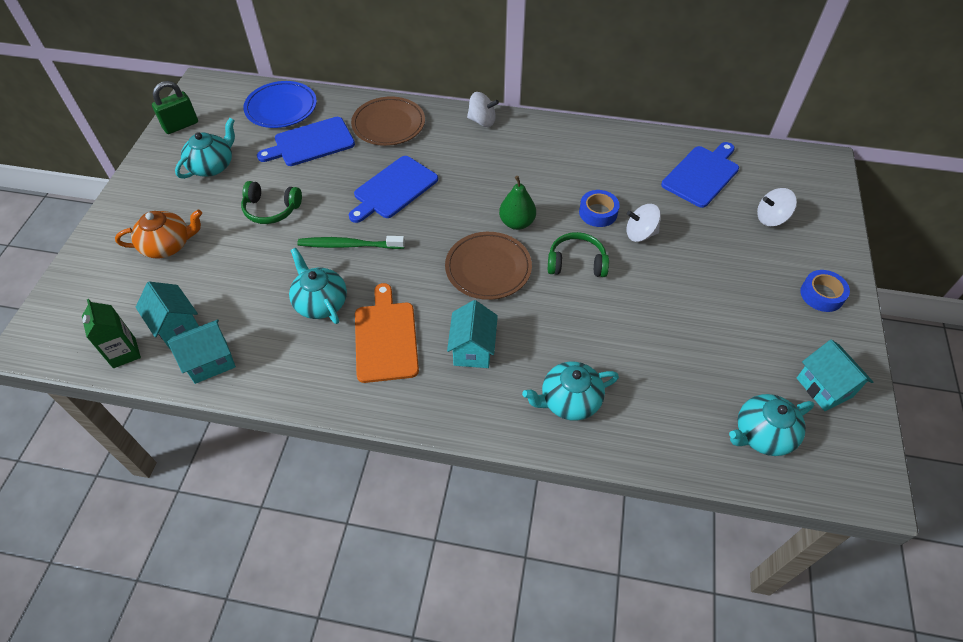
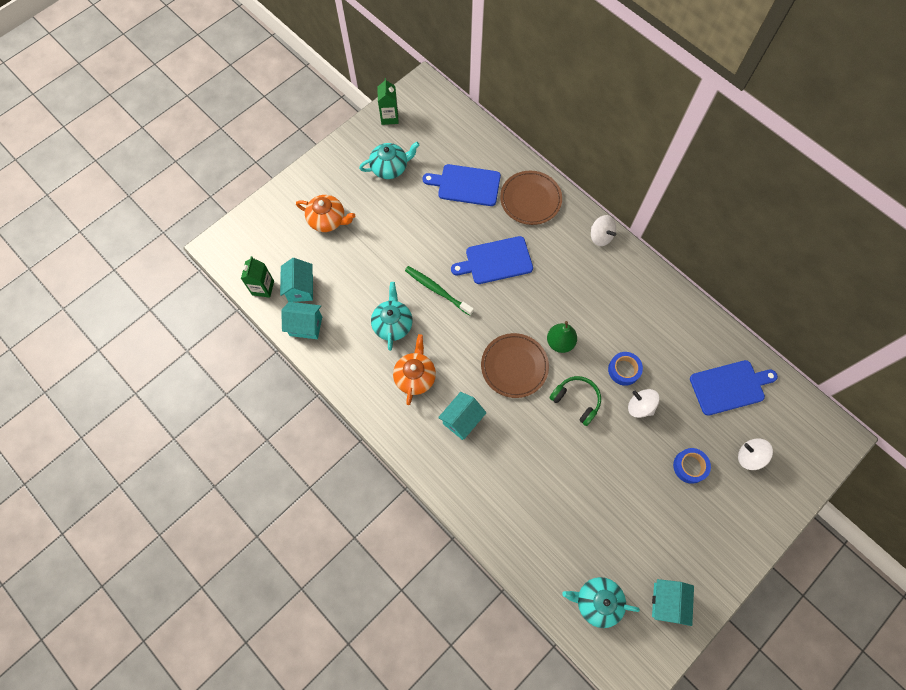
camera: 35 degrees right, 15 degrees up
(181, 125) = (389, 117): green padlock -> green carton
(271, 209) = (406, 229): green headphones -> none
(281, 108) = (465, 139): blue plate -> none
(385, 338) = (415, 376): orange cutting board -> orange teapot
(569, 400) = (495, 495): turquoise teapot -> none
(821, 295) = (730, 539): blue tape -> blue tape (690, 466)

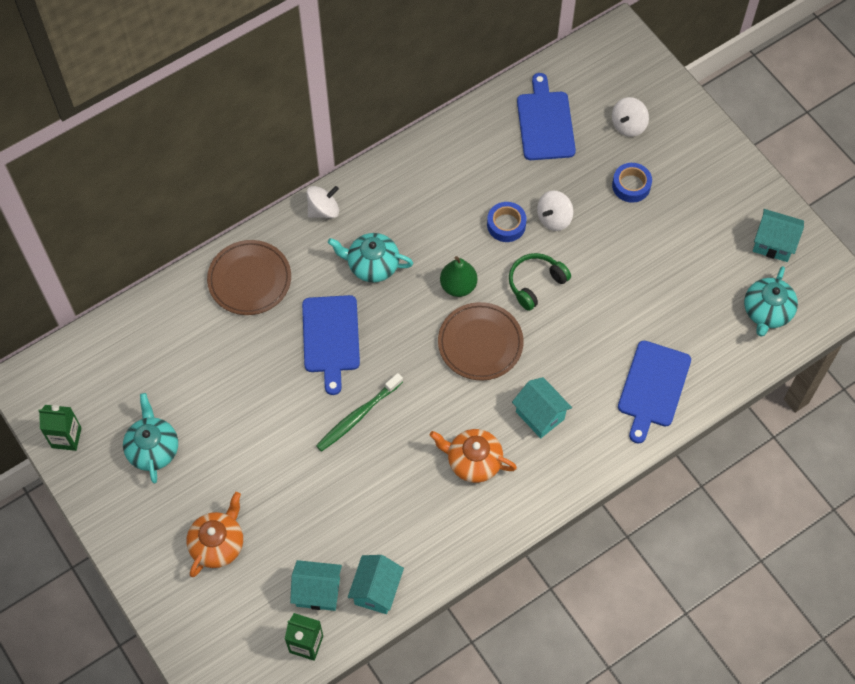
camera: 80 degrees left, 5 degrees down
(392, 324) = (395, 478): turquoise teapot -> turquoise teapot (372, 265)
(466, 185) = (207, 354): blue cutting board -> blue cutting board (653, 387)

